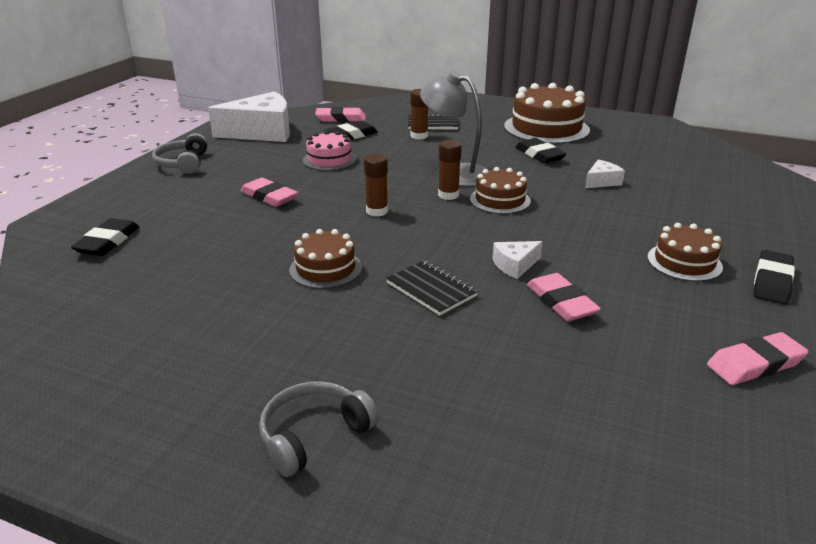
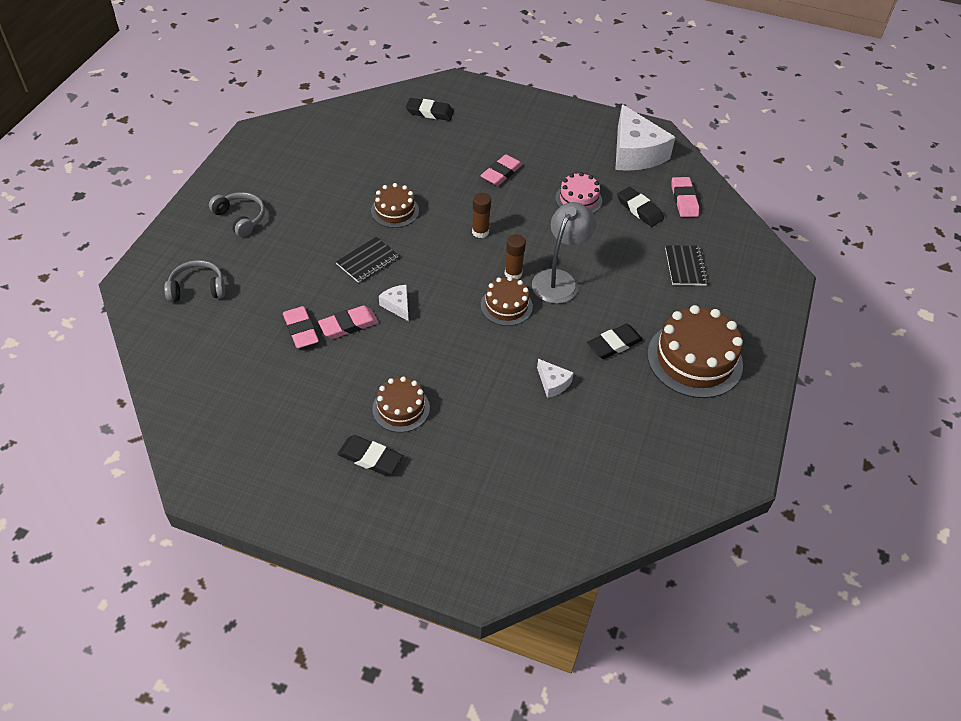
camera: 85 degrees right, 20 degrees up
(183, 163) = (558, 120): grey headphones -> grey headphones (197, 288)
(419, 136) = (648, 256): brown glue stick -> none
(755, 364) = (272, 411): pink eraser -> pink eraser (301, 330)

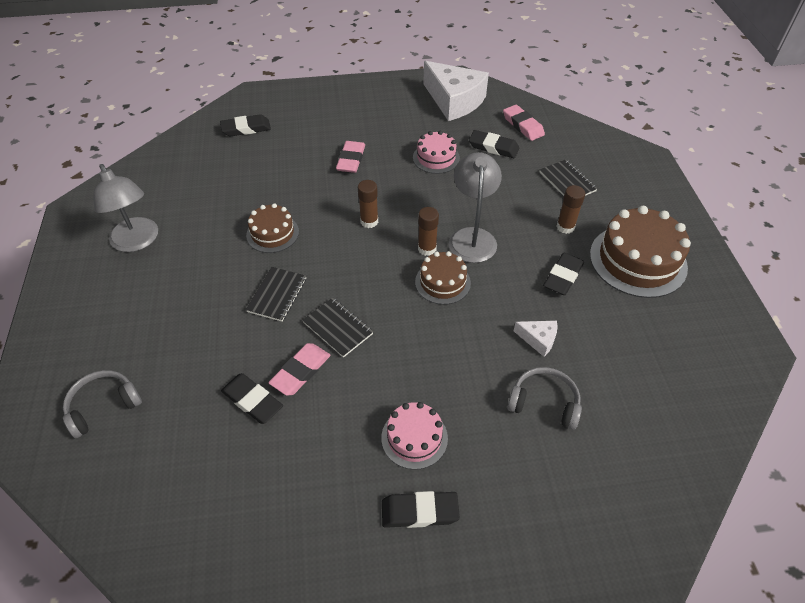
camera: 25 degrees left, 0 degrees up
(241, 218) = (110, 305): grey headphones -> grey headphones (544, 403)
(288, 176) = (137, 242): none -> grey lamp
(301, 330) = (252, 401): pink eraser -> black eraser
(397, 305) = (338, 328): white cheese -> black notebook
(401, 408) = (414, 438): brown cake -> pink cake
(650, 305) = (565, 227): none -> brown glue stick

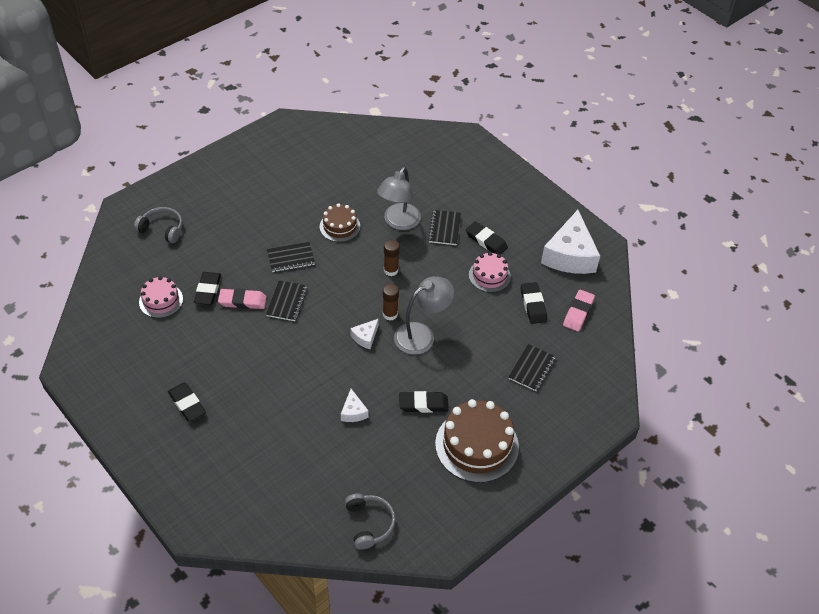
camera: 55 degrees right, 0 degrees up
(137, 242) = (282, 167): grey lamp -> grey lamp (398, 222)
(246, 128) = (427, 155): black eraser -> black eraser (486, 241)
(351, 160) = (444, 228): pink eraser -> black notebook
(414, 438) = (233, 379): pink cake -> pink cake (161, 300)
(442, 282) = (365, 337): brown cake -> white cheese
(544, 403) = (303, 435): grey headphones -> grey headphones (369, 523)
(565, 227) = (477, 386): brown glue stick -> none

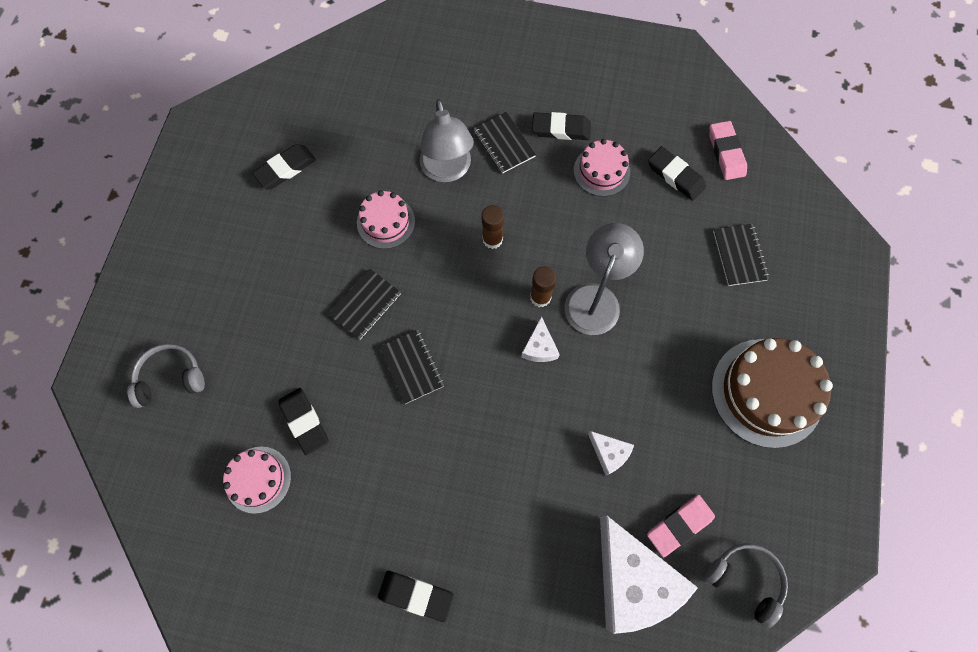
camera: 35 degrees left, 20 degrees up
(242, 301) = (359, 405): pink eraser -> pink eraser (679, 525)
(340, 226) = (386, 222): brown cake -> pink cake
(423, 404) = (672, 384): black eraser -> black eraser (285, 169)
(569, 255) = (659, 88): white cheese -> white cheese (632, 580)

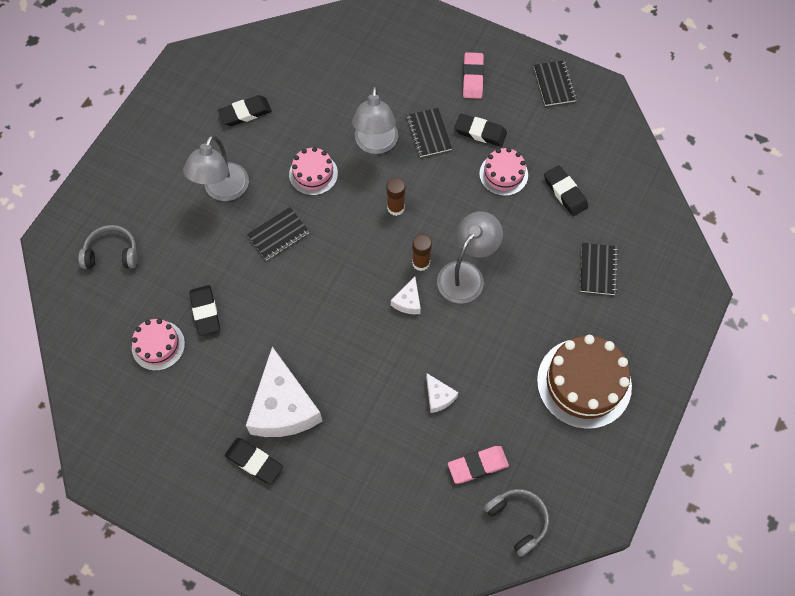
camera: 15 degrees right, 5 degrees down
(284, 268) = (223, 190): none -> grey lamp
(412, 367) = (301, 291): black notebook -> black notebook (554, 84)
(632, 580) = (426, 496): white cheese -> white cheese (283, 407)
(726, 153) = (615, 184): pink eraser -> pink eraser (473, 78)

